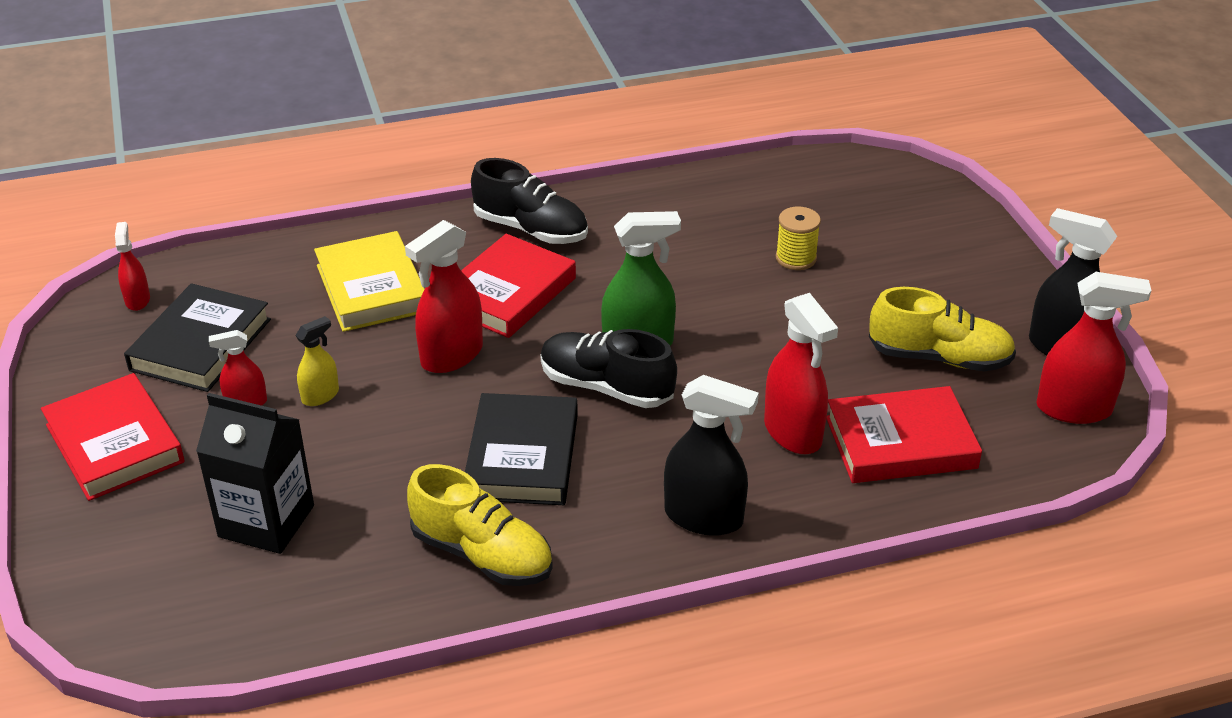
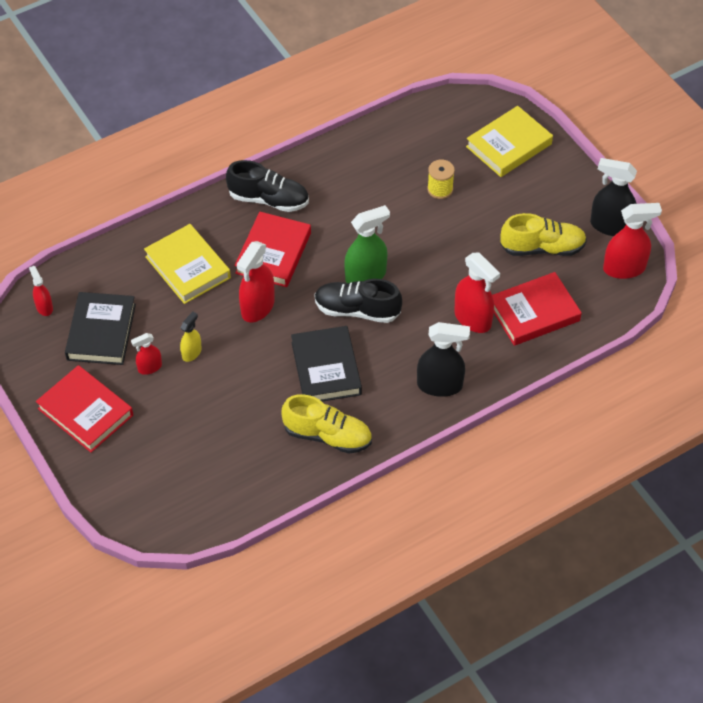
camera: 15 degrees left, 15 degrees up
(266, 521) = (199, 442): black carton -> none
(921, 223) = (509, 145): none -> yellow book

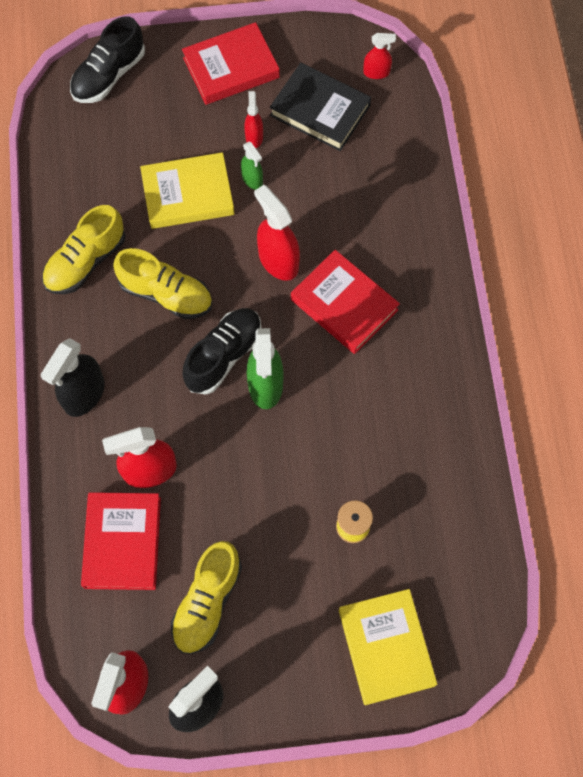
camera: 115 degrees right, 15 degrees up
(188, 267) = (365, 215): yellow book -> yellow book (188, 194)
(191, 353) = (252, 179): yellow spray bottle -> green spray bottle
(269, 199) = (423, 330): black shoe -> black shoe (109, 75)
(326, 368) = (166, 294): black book -> yellow shoe

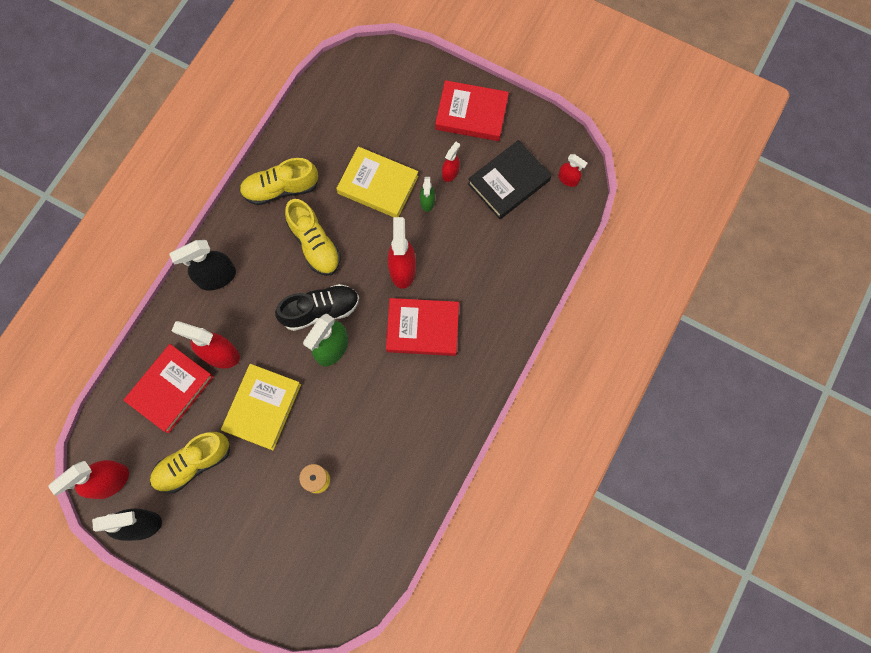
camera: 35 degrees right, 5 degrees up
(109, 75) = (387, 69): black shoe -> none
(320, 110) = (508, 182): black book -> black book turned 75 degrees clockwise
(344, 305) = (422, 328): red book -> red book turned 75 degrees counterclockwise
(386, 647) = (279, 573): yellow book -> yellow book (262, 407)

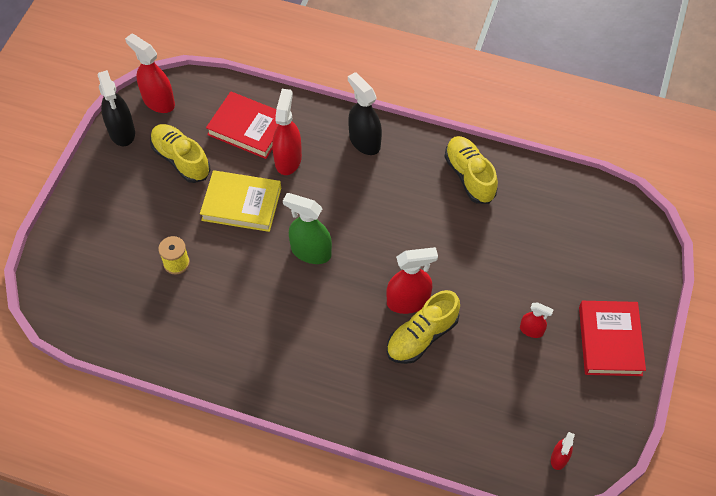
camera: 80 degrees right, 15 degrees down
(314, 244) = (417, 216): yellow shoe -> yellow shoe (422, 336)
(320, 310) = (348, 234): black shoe -> none
(378, 185) = (497, 262): yellow book -> none
(422, 328) = (347, 331): red book -> none
(427, 202) = (491, 313): green spray bottle -> none
(508, 182) = (537, 393): black book -> none

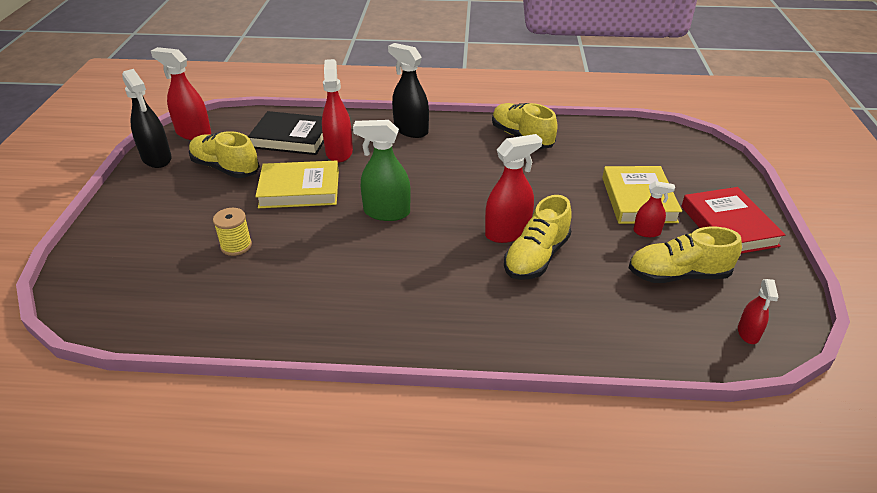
camera: 15 degrees left, 20 degrees down
(248, 128) = (292, 138): red book -> black book
(534, 385) = (678, 275): none -> yellow shoe
(544, 288) = (638, 199): none -> yellow book

